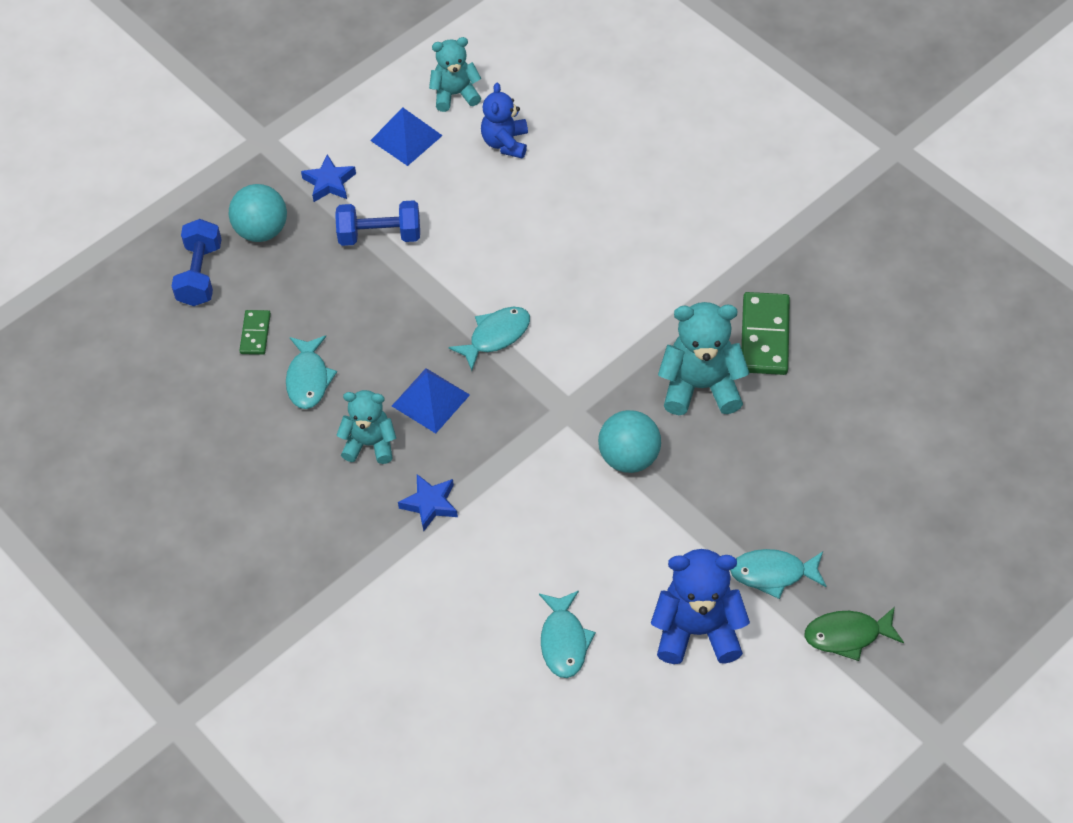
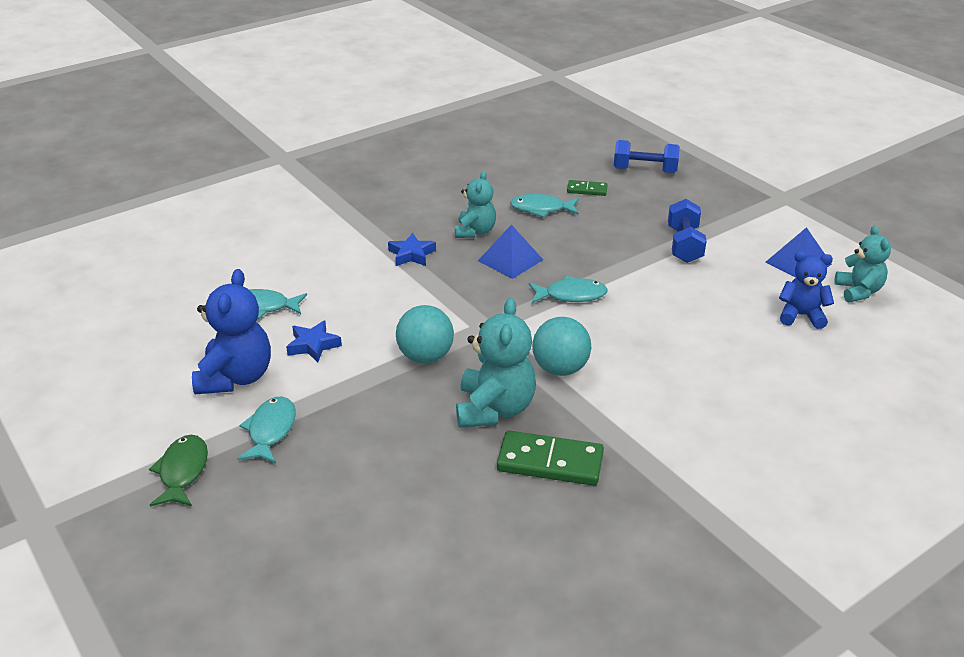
camera: 95 degrees right, 20 degrees down
(261, 231) = (688, 195): turquoise ball -> turquoise ball (560, 369)
(329, 182) = (741, 224): blue star -> blue star (313, 345)
(496, 336) = (571, 295): turquoise fish -> turquoise fish turned 60 degrees counterclockwise

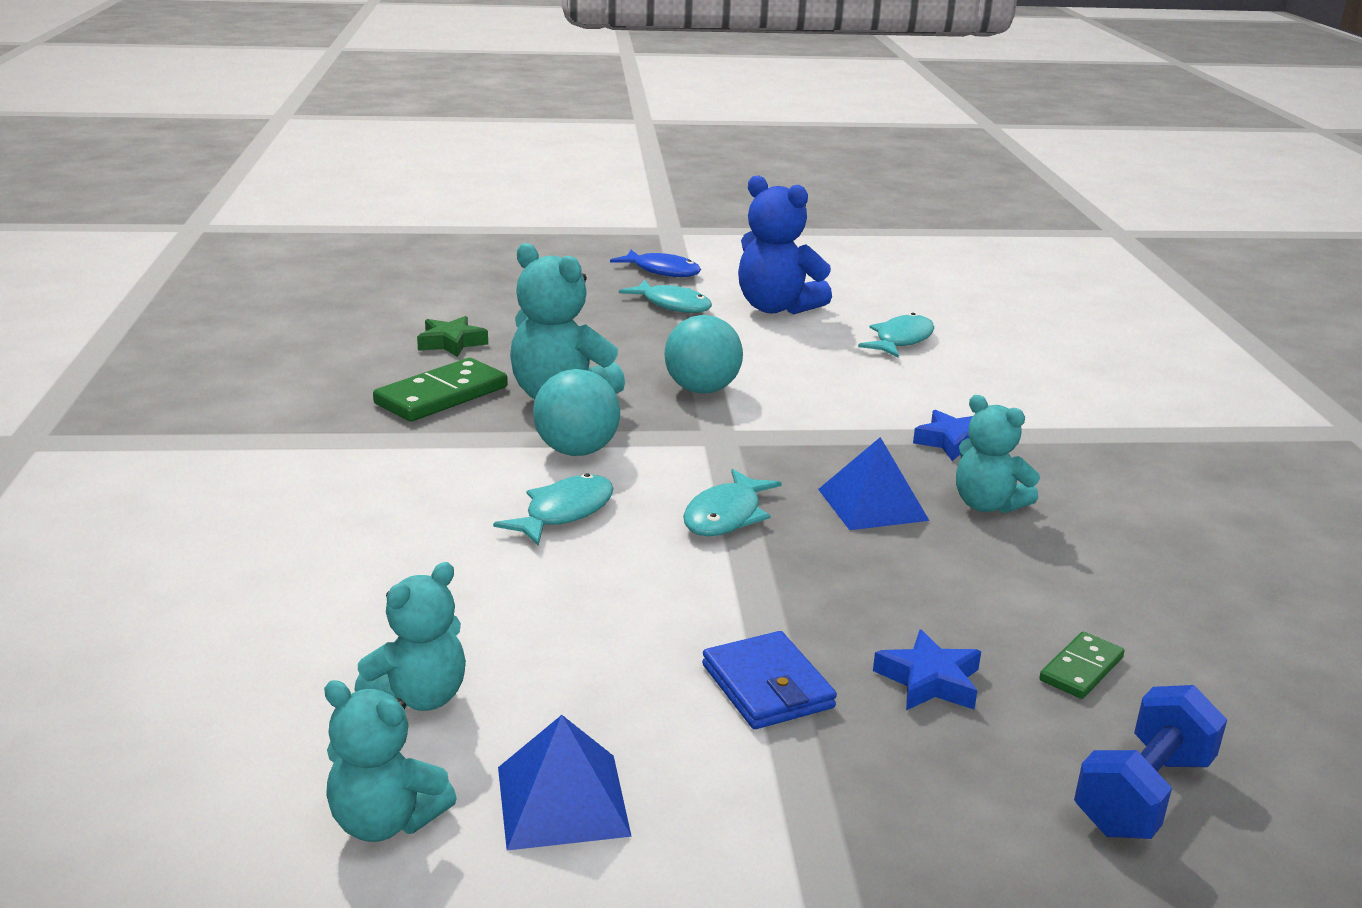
camera: 120 degrees right, 10 degrees down
(182, 471) = (662, 271): green fish -> blue fish
(313, 345) = (794, 346): blue star -> blue star (929, 681)
(458, 511) = (451, 343): none -> green star
(541, 209) = (1027, 588): turquoise fish -> turquoise fish (564, 512)
(684, 245) = (767, 686): blue dumbbell -> blue wallet
(801, 316) = (419, 697): blue teddy bear -> turquoise teddy bear

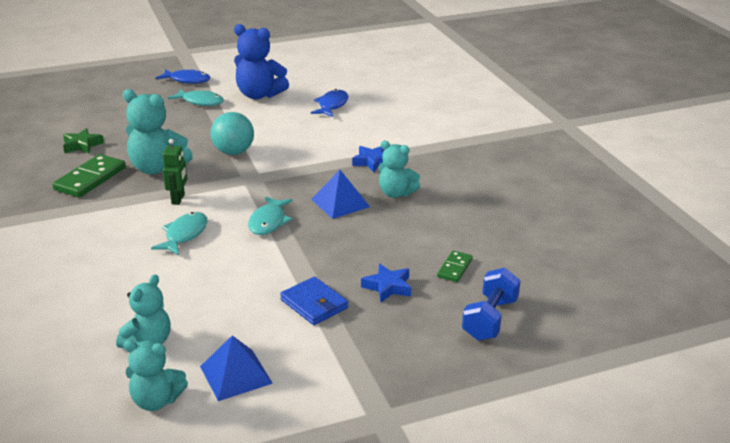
camera: 15 degrees left, 5 degrees up
(576, 451) = (178, 199): turquoise ball -> green robot
(901, 340) = (332, 105): turquoise fish -> blue fish

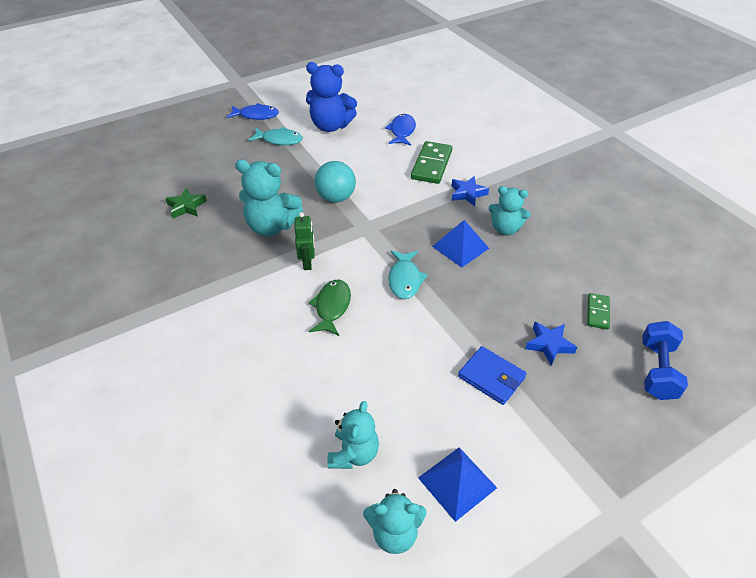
camera: 10 degrees left, 15 degrees up
(90, 179) = (211, 248): green domino -> green domino (431, 165)
(184, 235) = (332, 307): turquoise fish -> green fish

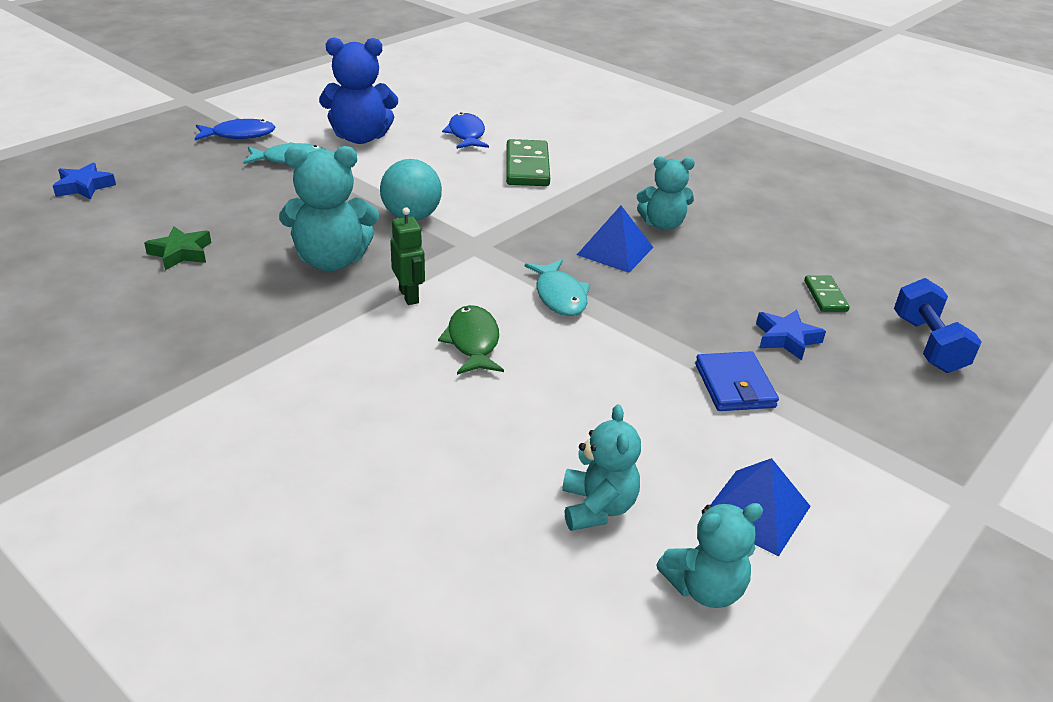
camera: 20 degrees left, 10 degrees down
(467, 193) = (592, 193): blue star -> blue star (84, 187)
(491, 377) = (734, 385): blue wallet -> blue wallet turned 60 degrees clockwise

